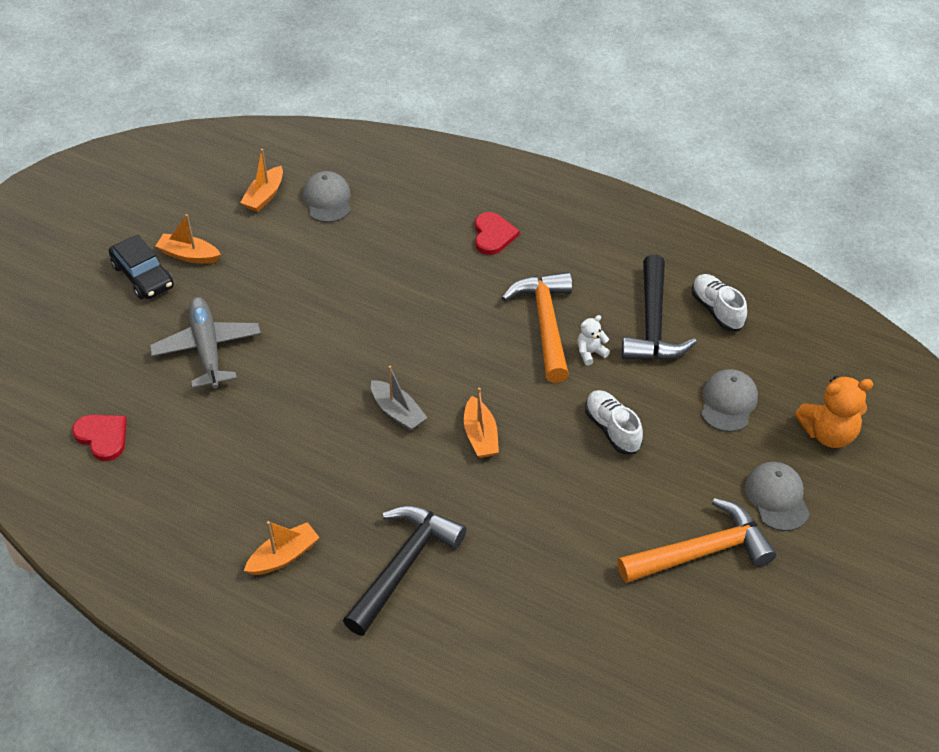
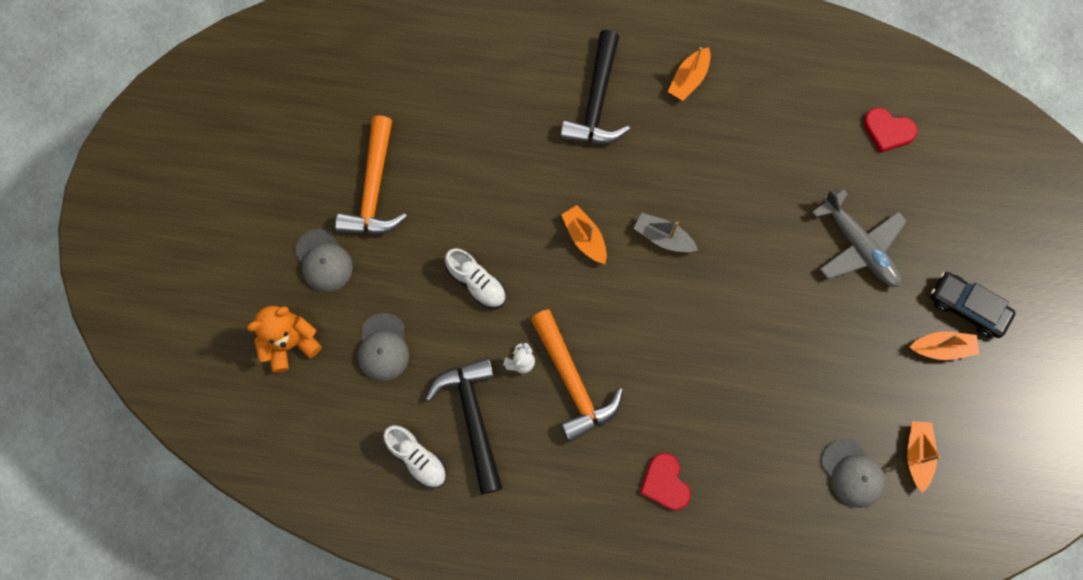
camera: 160 degrees right, 25 degrees up
(702, 551) = (374, 190): orange hammer -> orange hammer turned 45 degrees counterclockwise

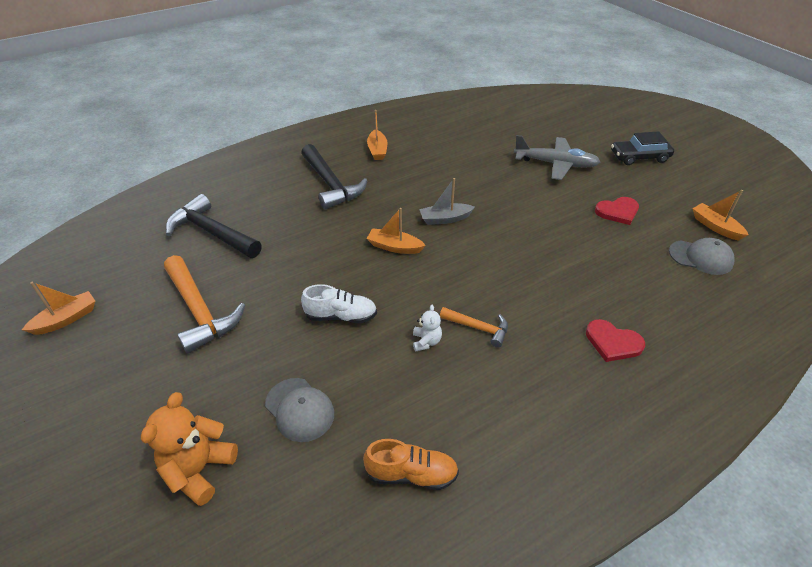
camera: 40 degrees left, 30 degrees down
(323, 261) = (188, 383): grey cap -> none
(417, 458) = (411, 474): white shoe -> orange shoe
(473, 417) = (428, 405): black hammer -> black hammer (211, 232)
(573, 382) = (478, 328): orange hammer -> orange hammer, size x0.54
(888, 131) = (507, 119): red heart -> red heart (617, 212)
(942, 348) = (654, 178): orange boat -> orange boat (66, 319)

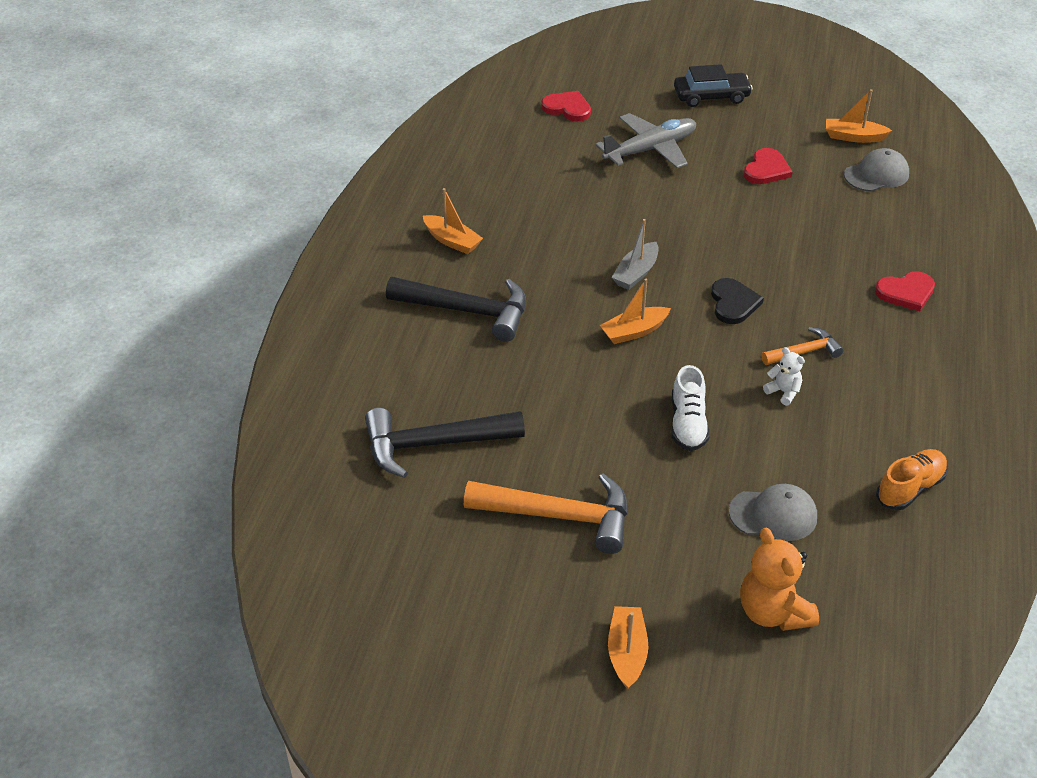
camera: 45 degrees left, 0 degrees up
(66, 319) = (444, 624): orange boat -> orange boat (627, 653)
(341, 316) = (688, 424): white shoe -> white shoe turned 135 degrees clockwise
(477, 270) = (733, 303): none -> black heart
(537, 123) = (567, 108): none -> red heart
(639, 157) = (711, 96): black car -> black car turned 135 degrees counterclockwise

